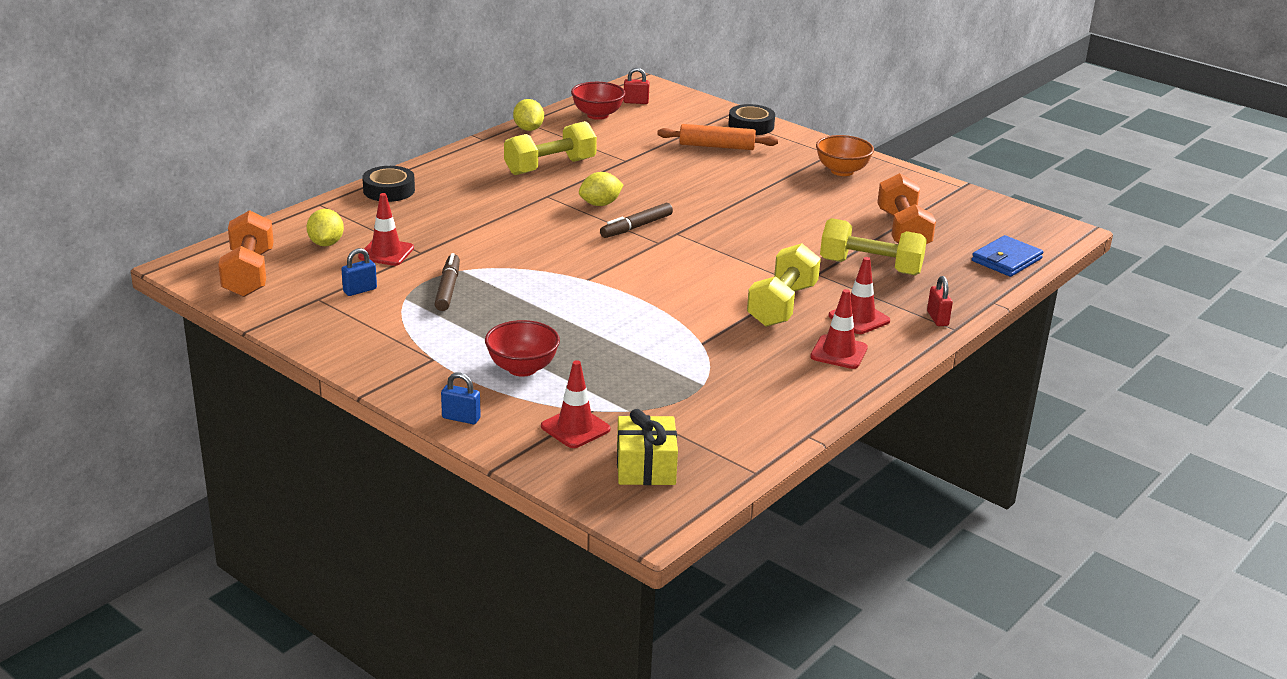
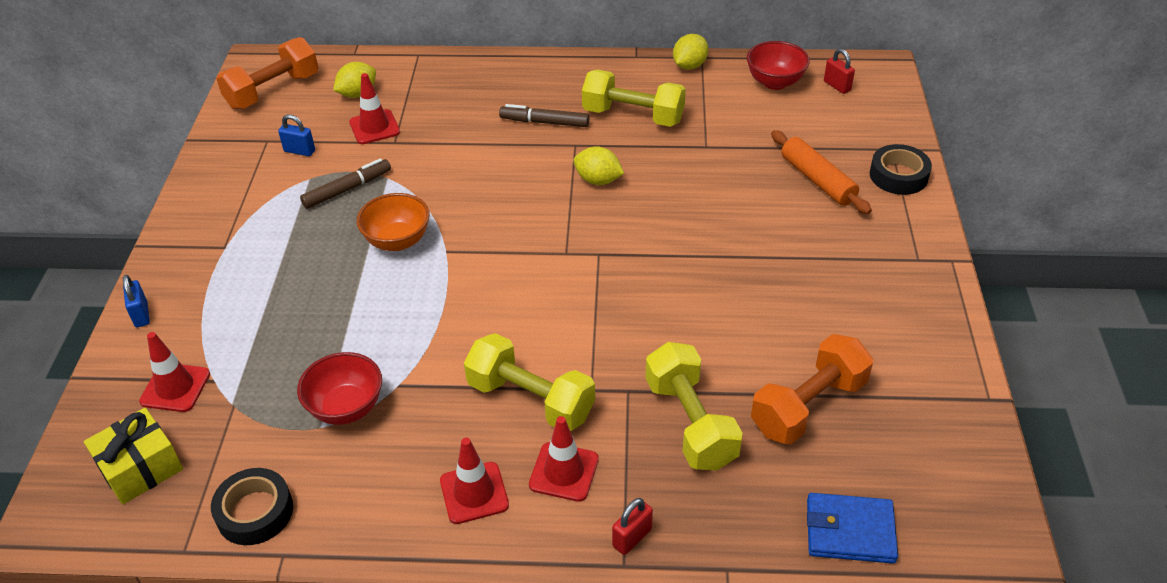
camera: 55 degrees right, 15 degrees up
(389, 190) = (481, 69): black tape -> black tape (255, 512)
(522, 368) = (251, 302): red bowl -> red bowl (346, 408)
(637, 227) = (581, 224): brown marker -> brown marker (545, 122)
(782, 305) = (531, 399): yellow dumbbell -> yellow dumbbell turned 45 degrees clockwise
(842, 171) = (888, 288): orange bowl -> orange bowl (397, 241)

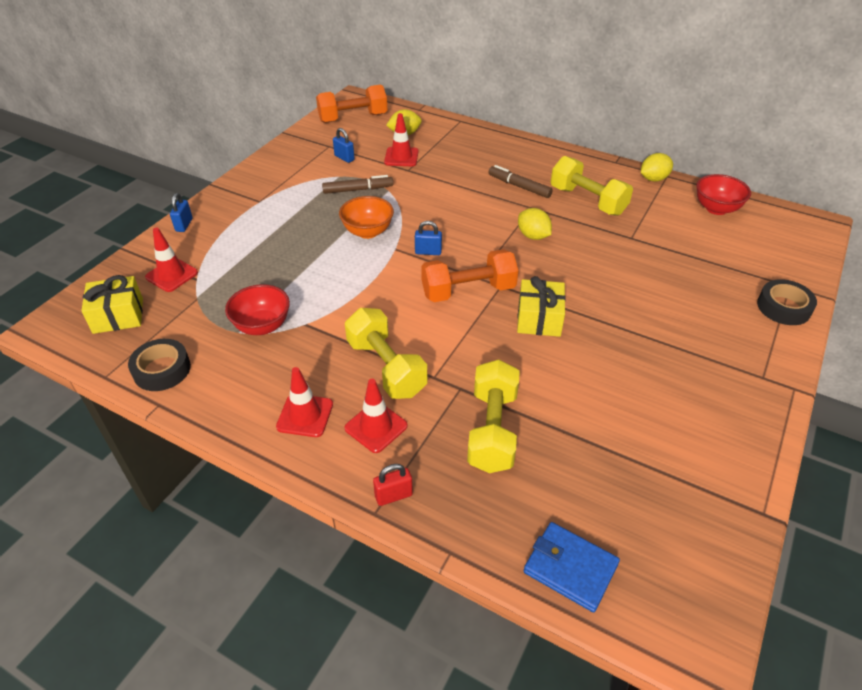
camera: 25 degrees right, 0 degrees up
(489, 242) = (428, 252): none -> blue padlock
(664, 278) = (539, 319): none -> yellow gift
(808, 406) = (596, 455): orange dumbbell -> orange dumbbell (468, 291)
(817, 180) = (709, 289): orange rolling pin -> none
(837, 86) = (768, 226): red padlock -> none

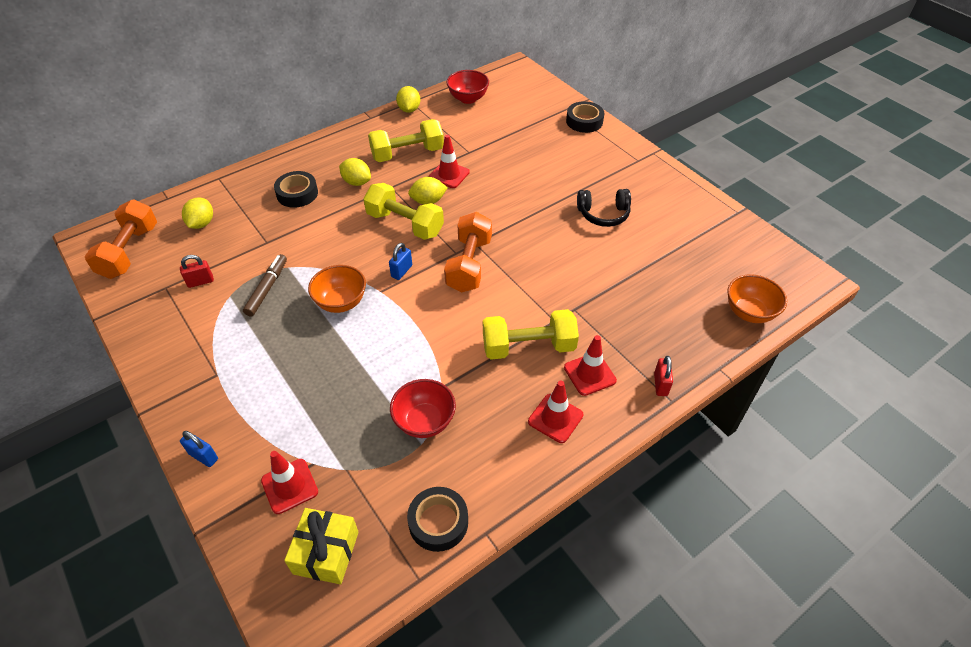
camera: 65 degrees left, 5 degrees up
(344, 158) = (200, 282): blue padlock -> red padlock
(401, 157) = (240, 239): red traffic cone -> red traffic cone (449, 175)
(476, 162) = (297, 193): none -> black tape
(492, 430) = (623, 306): yellow dumbbell -> yellow dumbbell (405, 224)
(519, 187) = (357, 182): brown marker -> yellow lemon
(539, 319) = (526, 237): yellow gift -> none
(570, 568) = (749, 312): blue wallet -> orange bowl
(631, 371) = (603, 214): none -> black headphones

